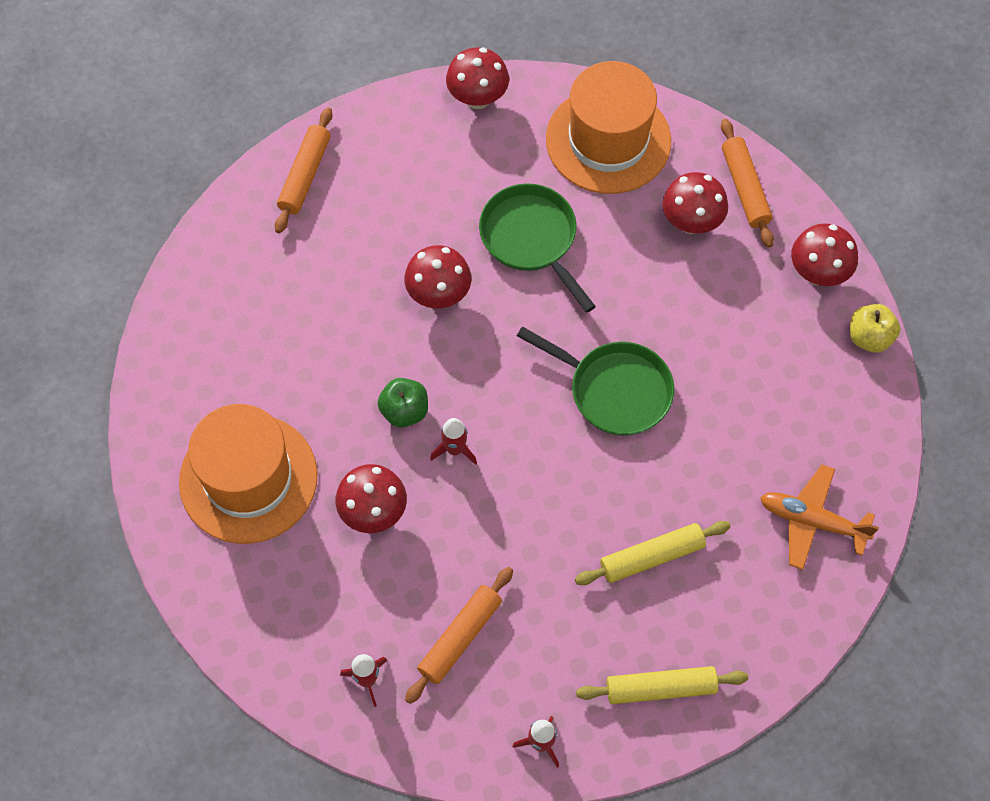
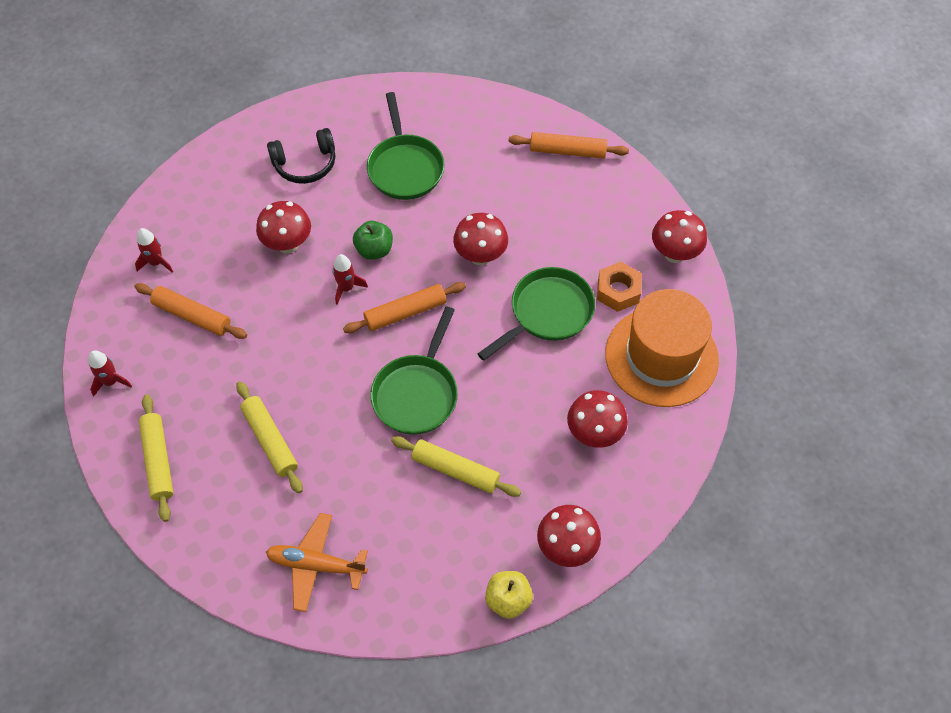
camera: 80 degrees right, 5 degrees down
(248, 478) = (305, 164): orange hat -> black headphones
(284, 359) = (405, 167): none -> green pan
(516, 163) = (618, 291): none -> orange nut
(716, 365) = (455, 470): none -> yellow rolling pin
(744, 188) = (642, 474): orange rolling pin -> orange rolling pin (405, 312)
(812, 521) = (316, 565): orange plane -> orange plane turned 90 degrees counterclockwise

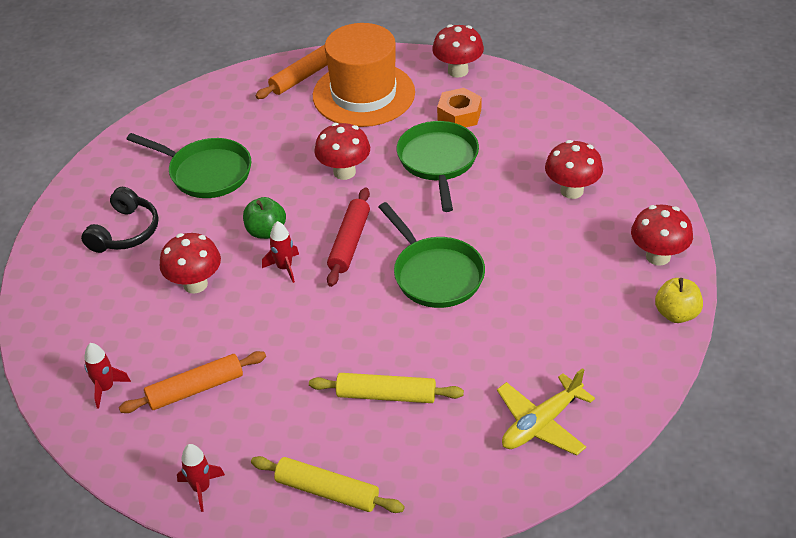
camera: 50 degrees left, 15 degrees down
(316, 565) = (541, 423): orange plane -> yellow plane
(405, 312) = (349, 243): orange rolling pin -> red rolling pin
(455, 470) = (530, 287): yellow rolling pin -> none
(661, 357) = (540, 122): orange hat -> orange hat (363, 94)

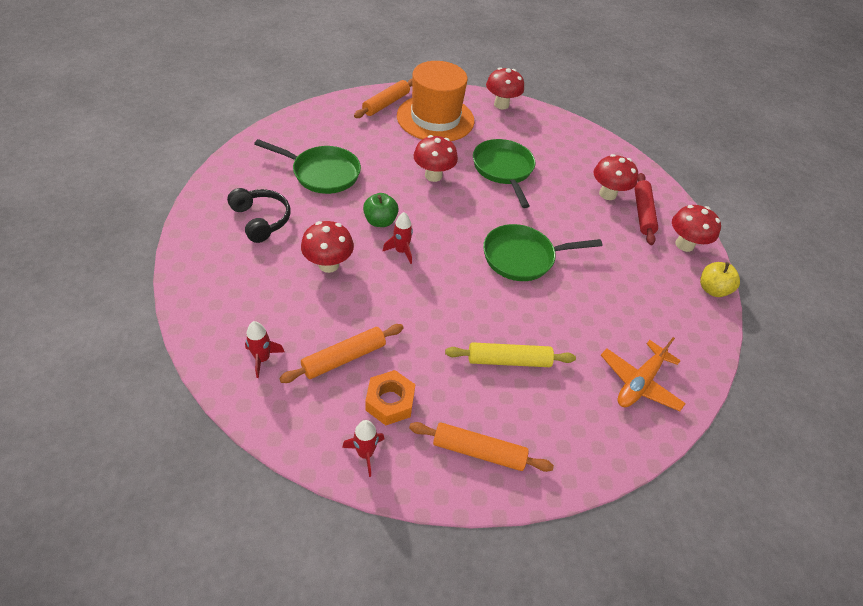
camera: 15 degrees left, 5 degrees up
(125, 232) = (261, 220): black headphones -> black headphones turned 45 degrees counterclockwise
(327, 491) = (478, 451): yellow rolling pin -> orange rolling pin
(349, 243) = (449, 231): red rolling pin -> red rolling pin (642, 213)
(435, 274) = (523, 257): green pan -> green pan turned 120 degrees clockwise
(459, 115) = (510, 136): orange nut -> orange nut (390, 402)
(541, 423) = (639, 382): yellow plane -> orange plane

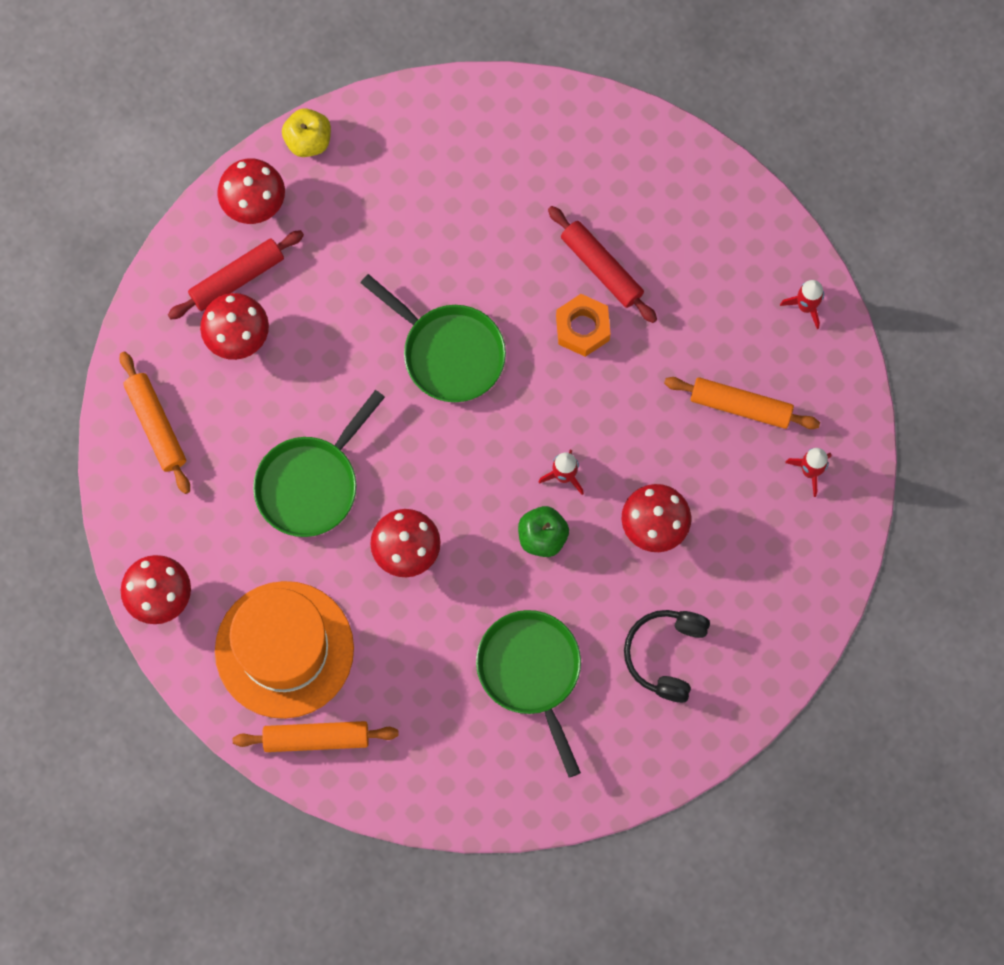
camera: 125 degrees left, 25 degrees up
(390, 402) = (743, 329): orange nut -> orange nut (582, 328)
(478, 451) = (718, 224): orange rolling pin -> orange rolling pin (156, 425)
(508, 360) = (601, 268): yellow rolling pin -> red rolling pin
(639, 382) = (514, 142): orange plane -> none

